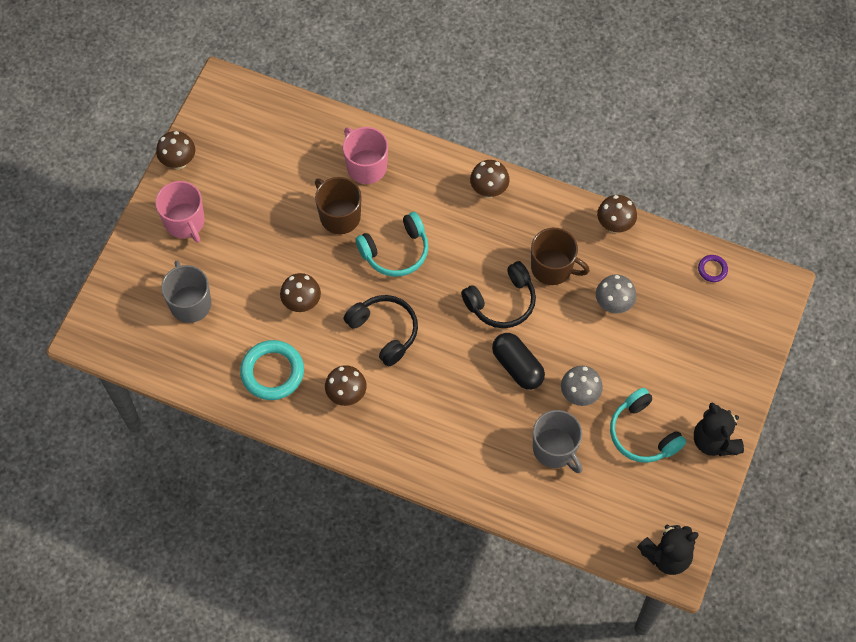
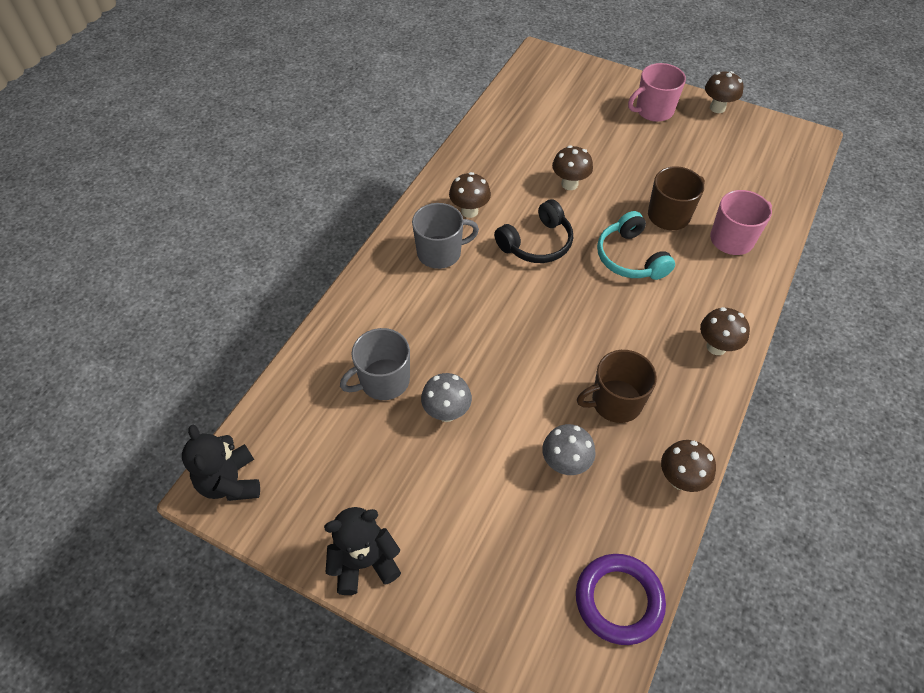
camera: 95 degrees right, 10 degrees down
(190, 303) = (570, 112): grey mug -> grey mug (440, 253)
(272, 372) = (498, 161): turquoise ring -> none
(502, 302) = (569, 347): black headphones -> none
(517, 366) = (488, 354): black capsule -> none
(552, 268) = (615, 402): brown mug -> brown mug turned 45 degrees clockwise
(642, 434) = (388, 476): turquoise headphones -> none
(712, 269) = (619, 600): purple ring -> purple ring, size x2.07

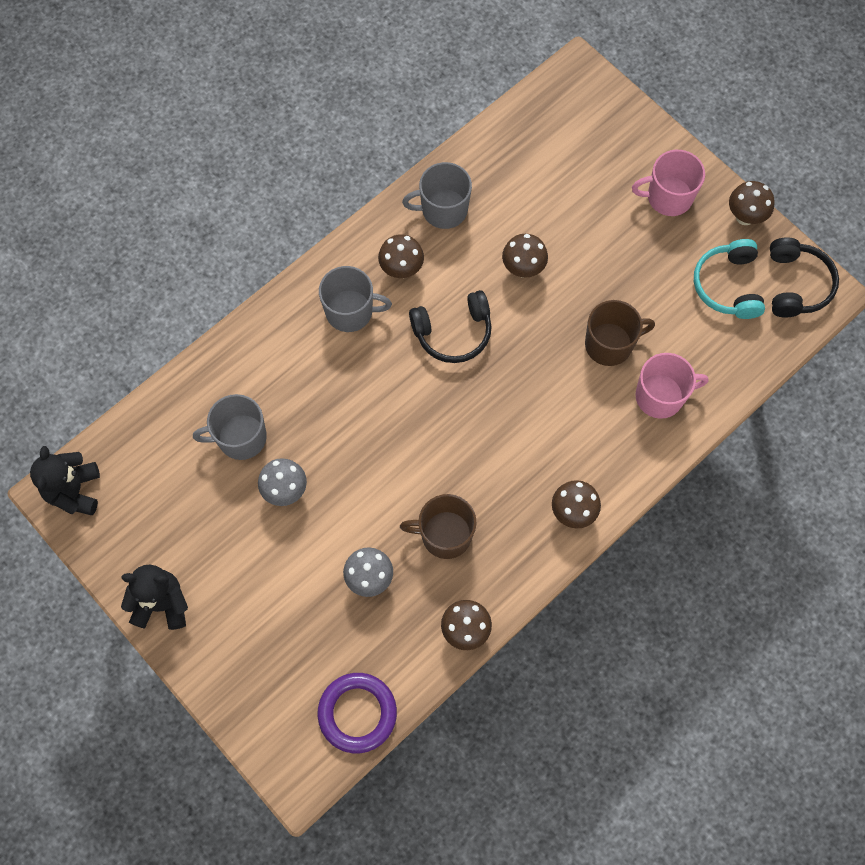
camera: 20 degrees right, 15 degrees up
(483, 162) = (443, 210): none -> grey mug
(630, 258) = (541, 382): turquoise headphones -> turquoise headphones (728, 285)
(783, 138) = (796, 284): none -> black headphones

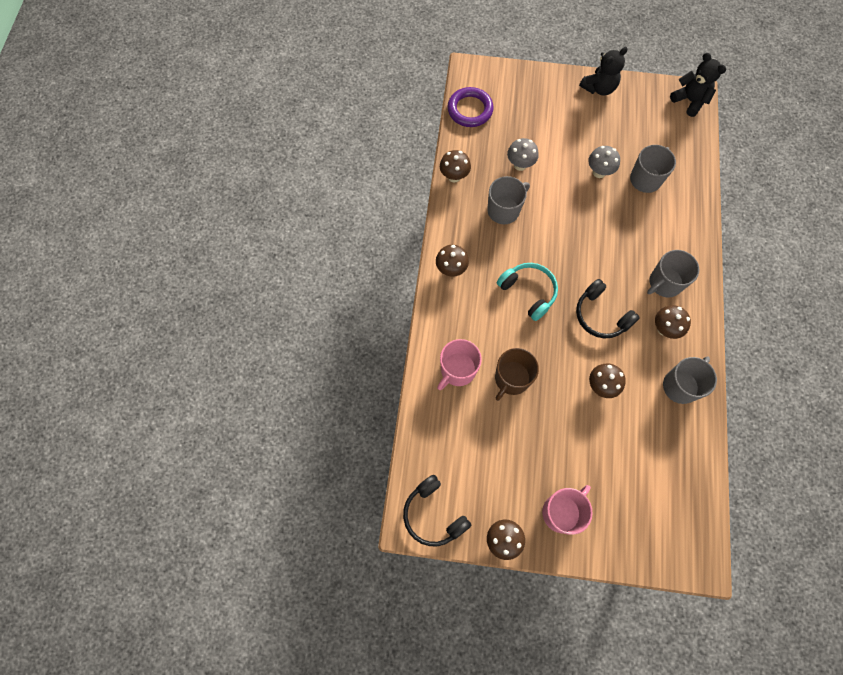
camera: 140 degrees right, 0 degrees up
(445, 535) = (504, 210): brown mug -> grey mug
(453, 332) = (601, 315): black headphones -> black headphones turned 75 degrees counterclockwise
(728, 285) = (475, 477): turquoise headphones -> turquoise headphones (528, 292)

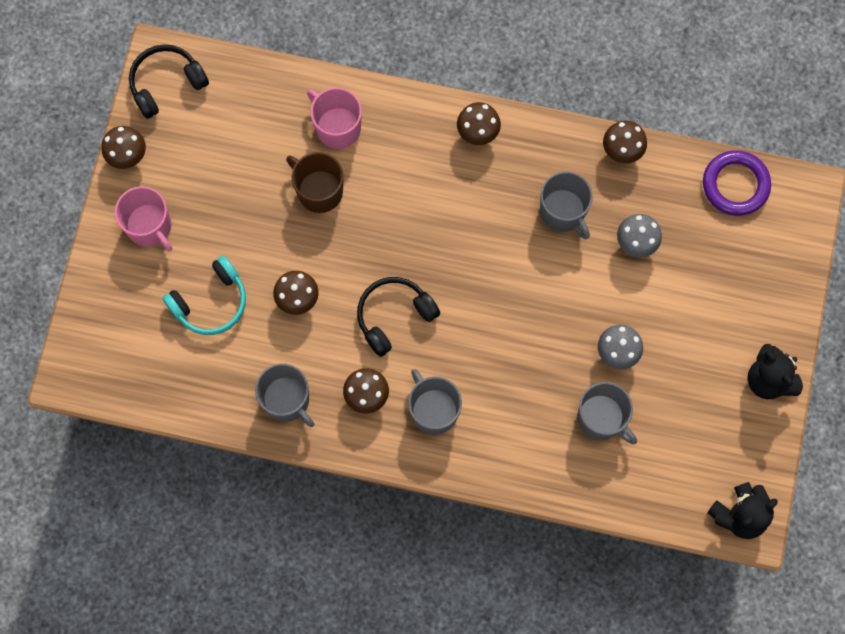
camera: 95 degrees right, 5 degrees up
(528, 292) = (436, 228): turquoise headphones -> turquoise headphones (211, 302)

